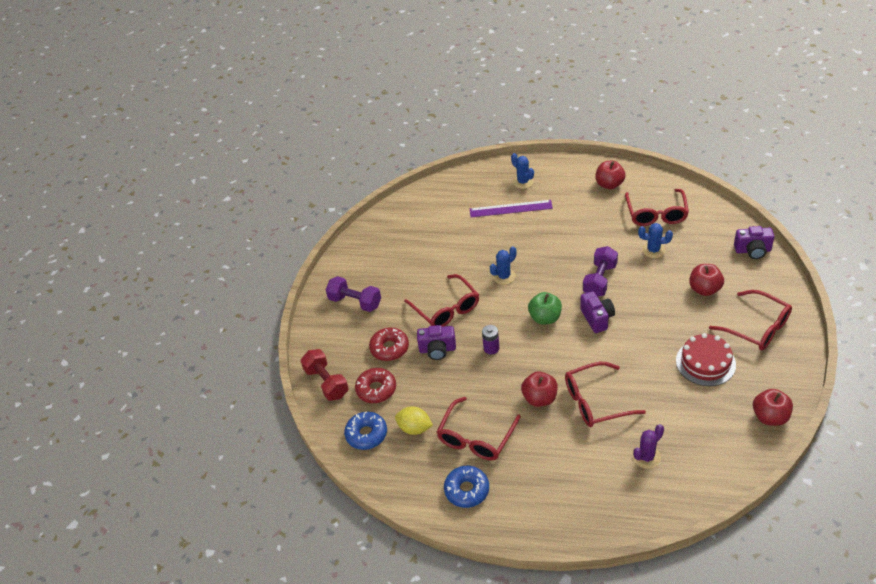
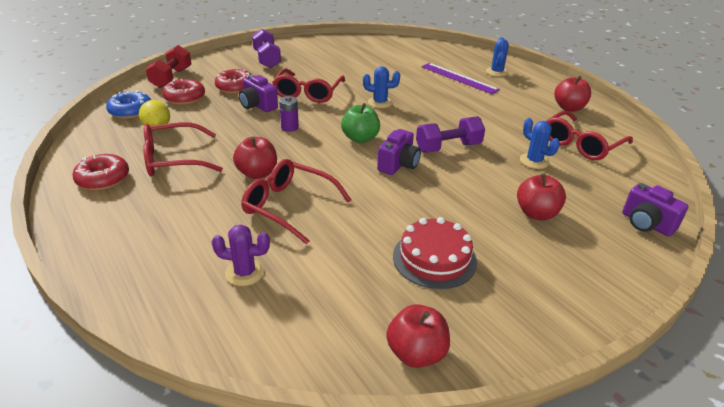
camera: 40 degrees right, 10 degrees down
(467, 490) = (103, 179): blue donut -> red donut
(757, 327) = (542, 277): red glasses -> none

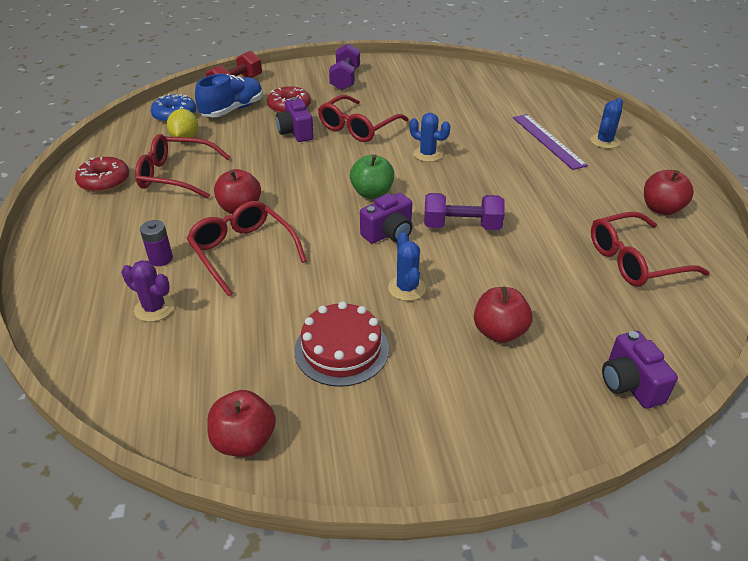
camera: 25 degrees right, 5 degrees up
(184, 98) = (233, 110): red donut -> blue shoe
(289, 127) = (309, 164): purple battery -> purple battery (161, 259)
(534, 161) = (553, 267): blue cactus -> blue cactus (407, 288)

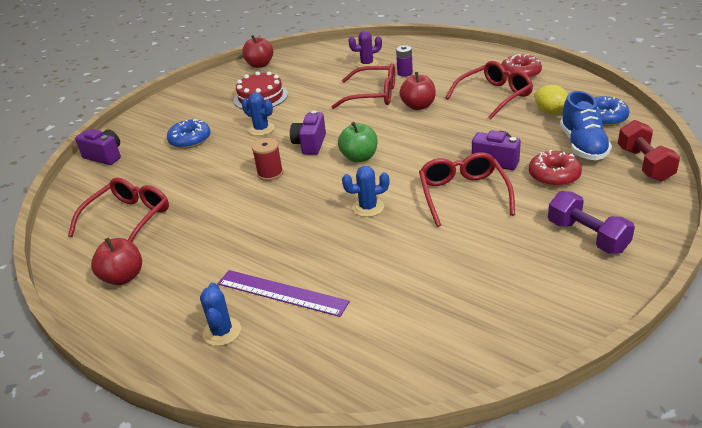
camera: 140 degrees right, 5 degrees down
(461, 226) = (270, 173): purple dumbbell -> red spool
(499, 332) = (190, 140): red apple -> blue donut

